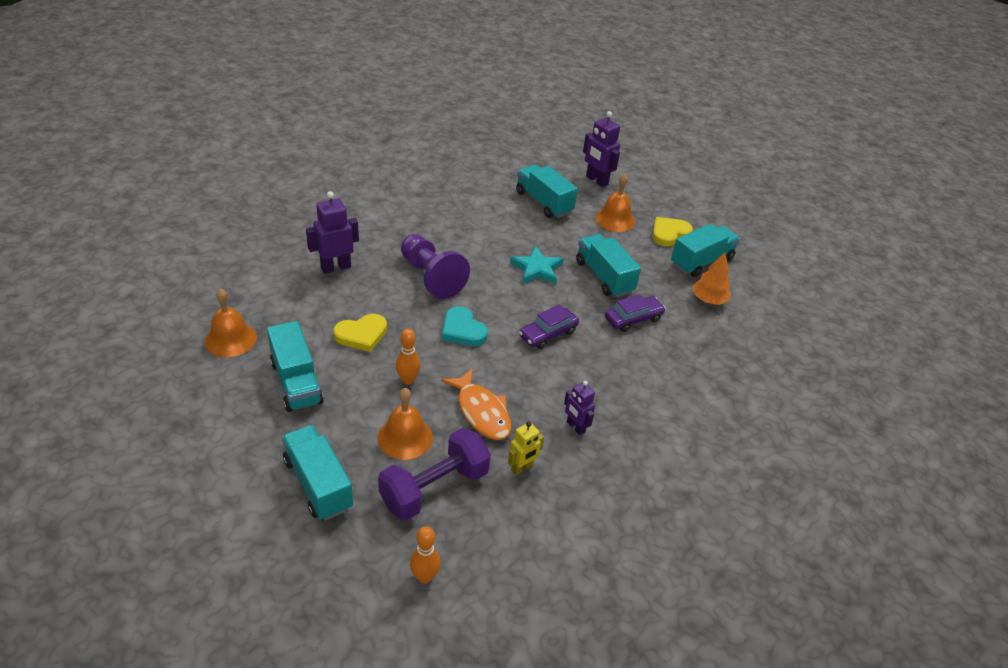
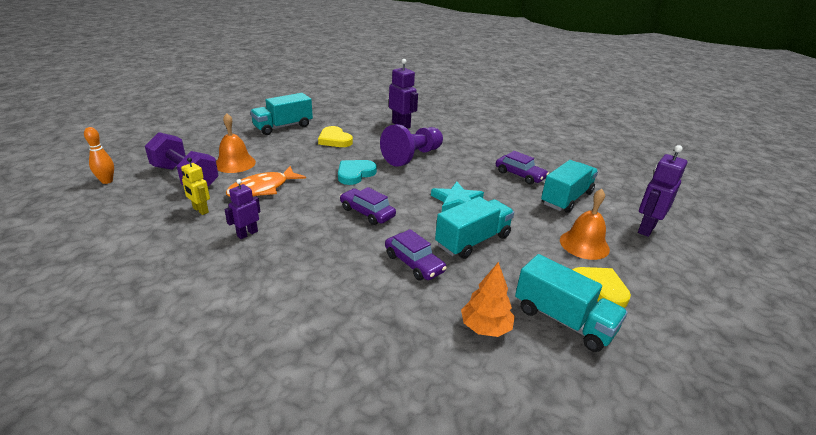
camera: 80 degrees right, 10 degrees down
(230, 339) = (316, 107): orange bell -> none
(318, 484) = (195, 142): turquoise truck -> none
(408, 380) = (292, 159): orange bowling pin -> none
(494, 214) = (520, 175): none -> purple car

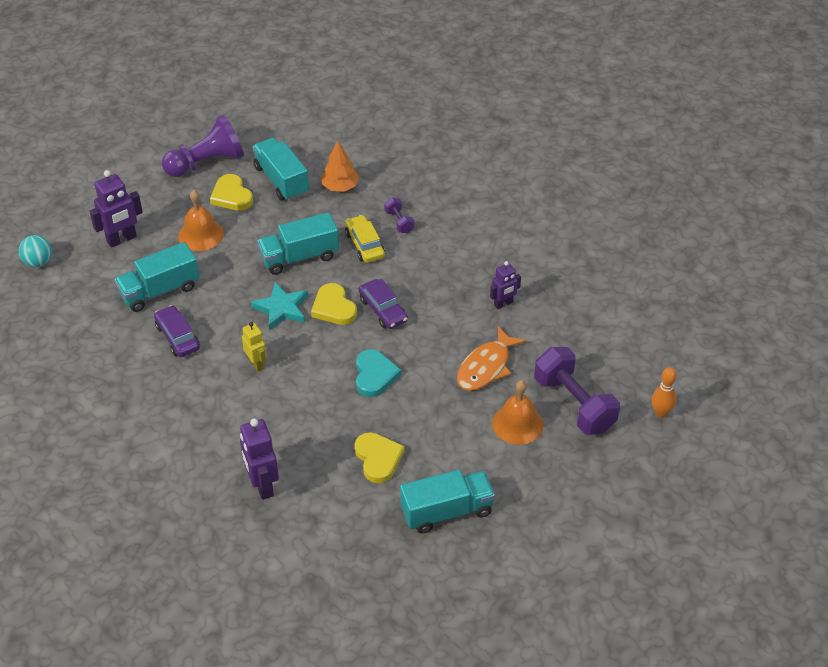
camera: 160 degrees left, 15 degrees up
(200, 210) = (550, 344): yellow robot -> yellow robot (256, 364)
(262, 189) = (486, 367): orange fish -> orange fish turned 150 degrees clockwise
(355, 174) = (374, 375): turquoise heart -> turquoise heart turned 60 degrees counterclockwise
(387, 295) = (399, 222): none -> purple dumbbell
(412, 156) = (287, 398): purple pawn -> purple pawn (207, 163)
(412, 208) = (334, 307): none -> yellow heart
(414, 263) = (364, 245): purple car -> yellow car
(683, 202) = (38, 262): none -> turquoise ball

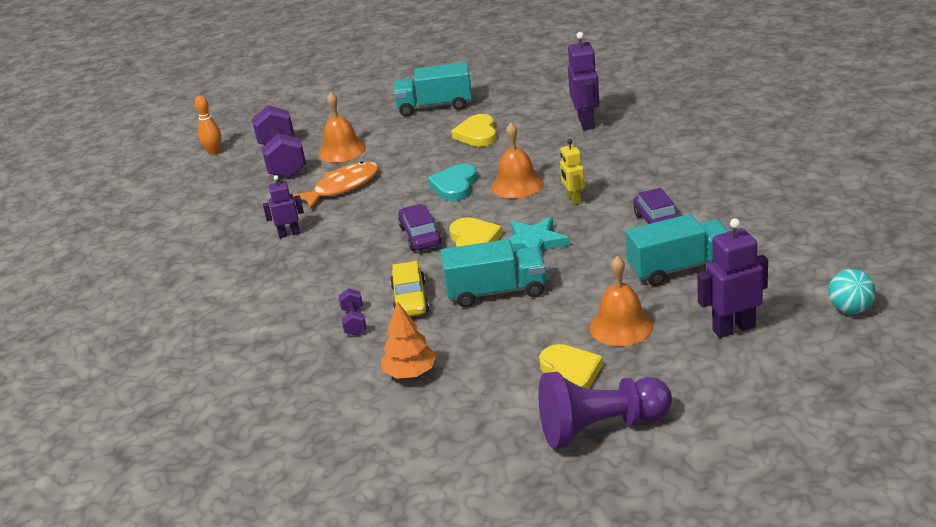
camera: 160 degrees left, 15 degrees down
(281, 180) = (491, 389): turquoise truck -> none
(314, 380) = (517, 184): none -> orange bell

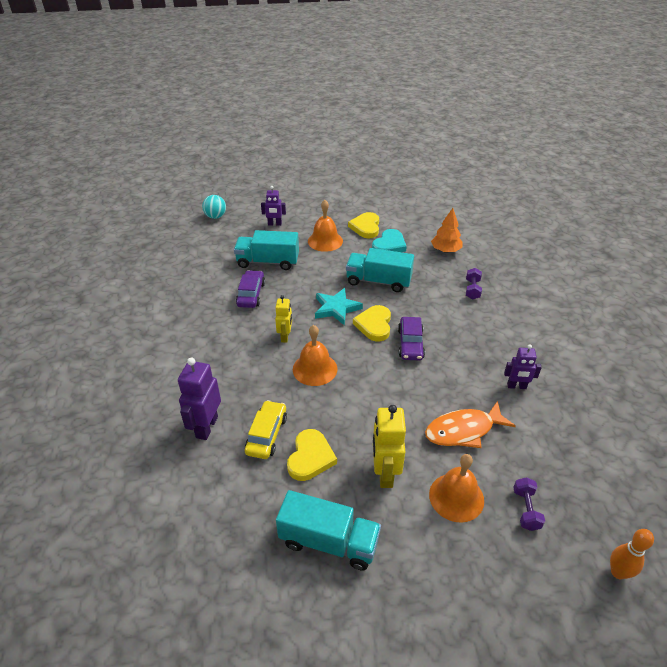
camera: 165 degrees left, 10 degrees up
(282, 160) = (526, 509): purple dumbbell -> purple dumbbell, size x0.47
(407, 144) = (384, 473): none -> yellow robot
(410, 299) = (433, 293): yellow car -> yellow car (267, 434)
(454, 186) = (364, 389): turquoise heart -> turquoise heart (389, 245)
(600, 427) = (367, 204): purple pawn -> none
(733, 328) = (274, 224): purple robot -> purple robot, size x0.63

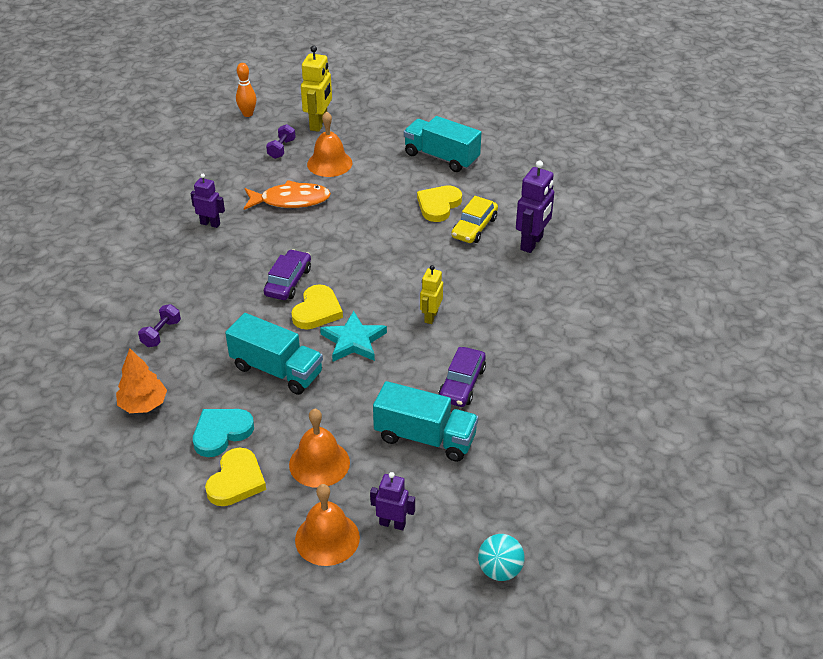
camera: 165 degrees left, 0 degrees up
(315, 369) = (408, 275): orange bell -> orange bell (327, 538)
(384, 473) = (379, 185): yellow robot -> yellow robot (319, 124)

